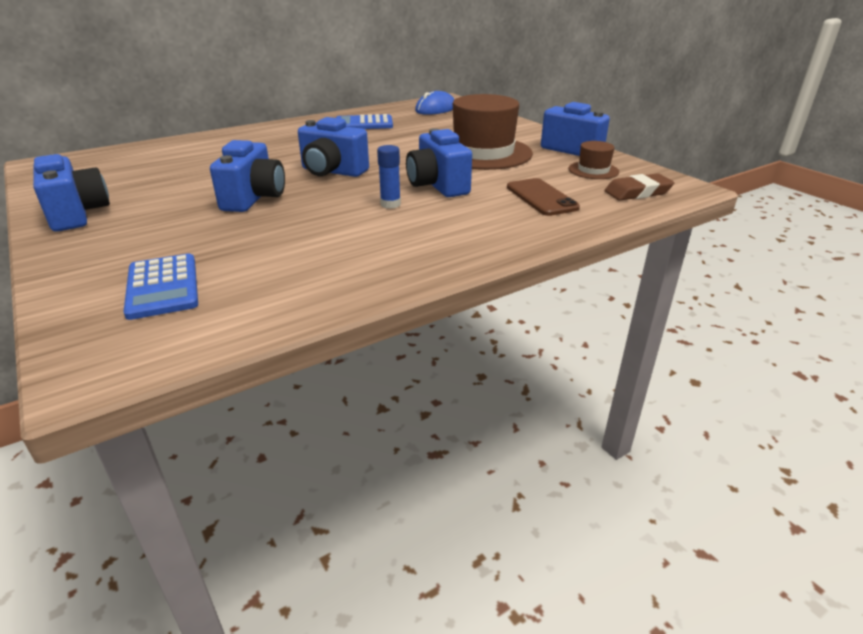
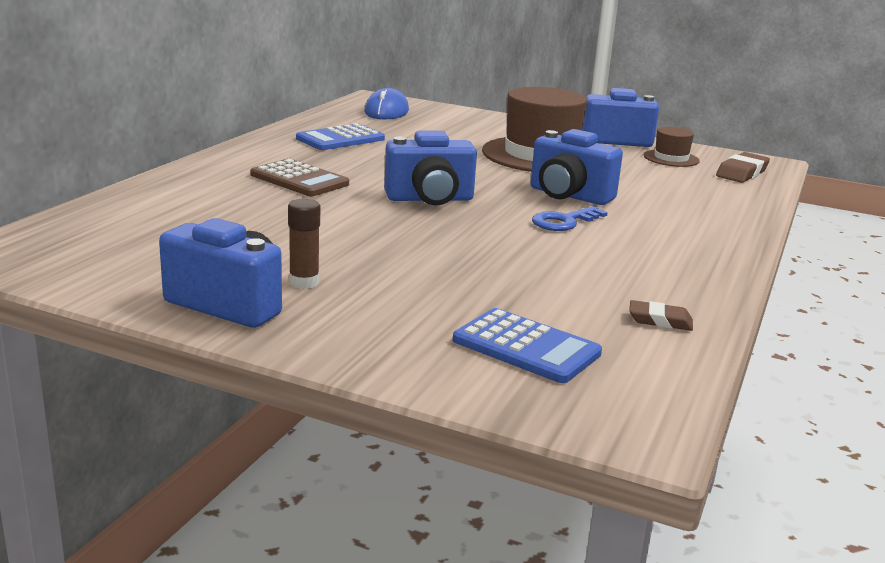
camera: 35 degrees left, 10 degrees down
(141, 210) = (304, 282): none -> brown glue stick
(254, 198) = (410, 243): blue camera -> none
(281, 146) = (299, 179): none -> brown calculator
(292, 295) = (660, 321): none -> brown eraser
(390, 204) = (564, 222): blue glue stick -> blue key
(541, 197) = (679, 191): brown phone -> none

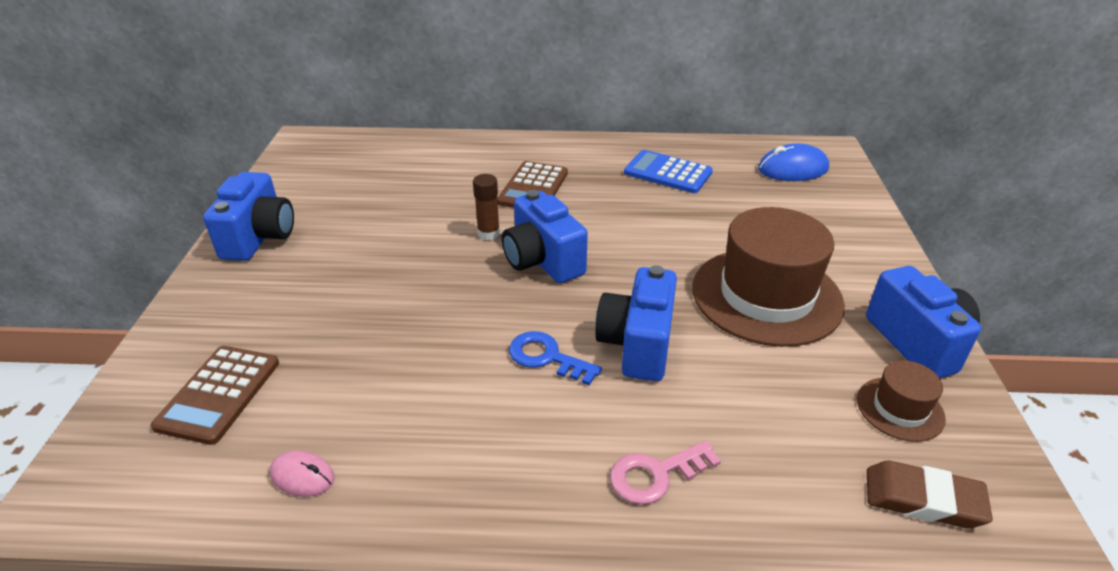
camera: 70 degrees right, 15 degrees up
(304, 282) = (310, 254): brown glue stick -> brown glue stick (488, 234)
(526, 347) = (219, 394): blue calculator -> brown calculator
(660, 321) = (302, 476): brown eraser -> pink mouse
(702, 218) = (655, 475): none -> pink key

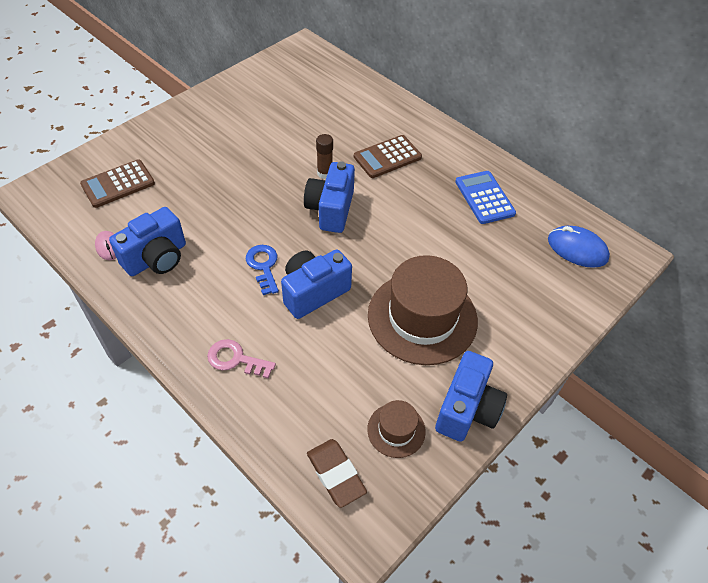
camera: 40 degrees right, 15 degrees up
(259, 238) = (216, 104): blue camera -> blue camera (157, 258)

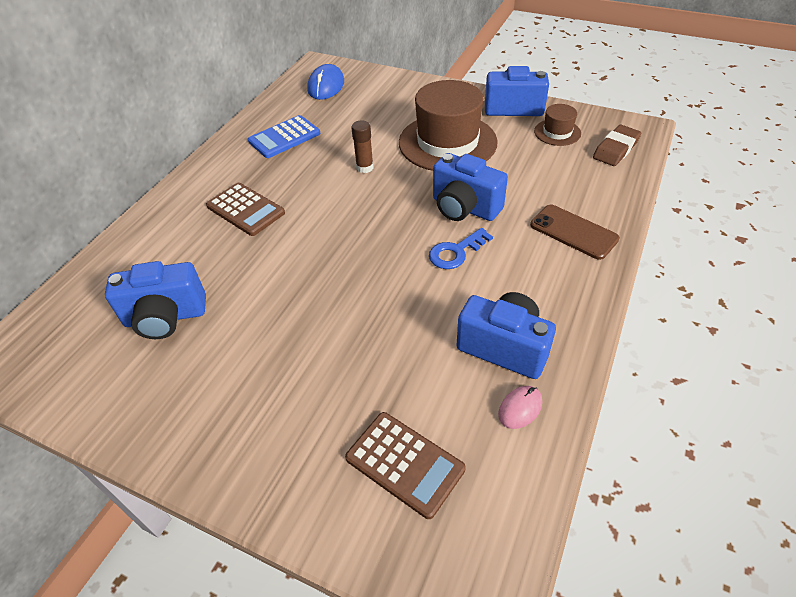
camera: 105 degrees left, 5 degrees down
(235, 359) = (573, 232): pink key -> brown phone
(325, 173) = (291, 250): brown glue stick -> brown glue stick (365, 167)
(330, 209) = (348, 228): blue camera -> blue camera (166, 317)

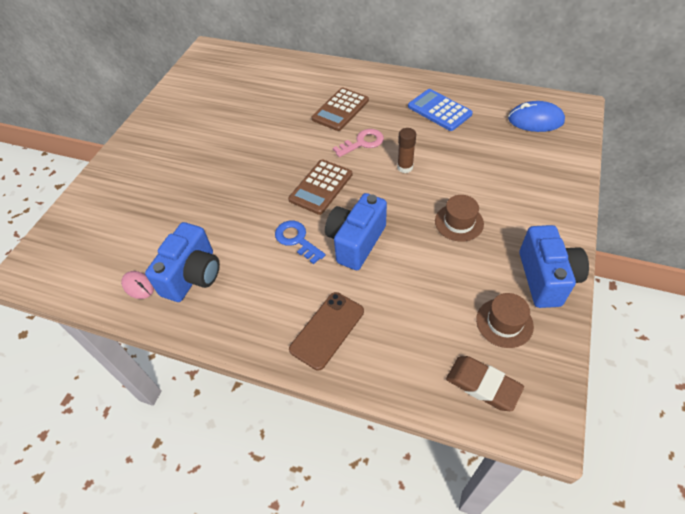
camera: 85 degrees right, 5 degrees up
(166, 317) = (235, 100): blue camera -> none
(314, 195) = (362, 143): none -> pink key
(405, 463) = (111, 227): brown calculator -> brown calculator (321, 187)
(447, 142) = (459, 222): brown hat -> brown hat, size x0.47

